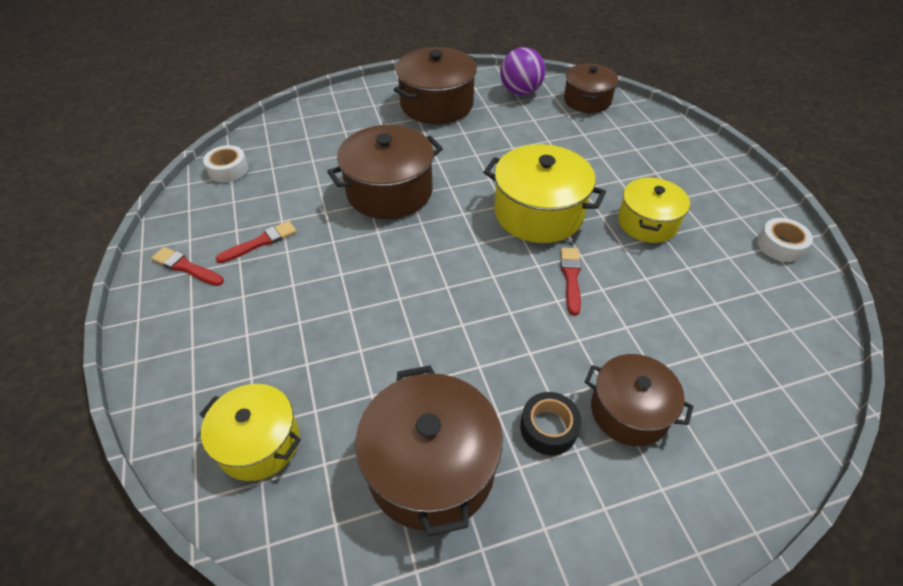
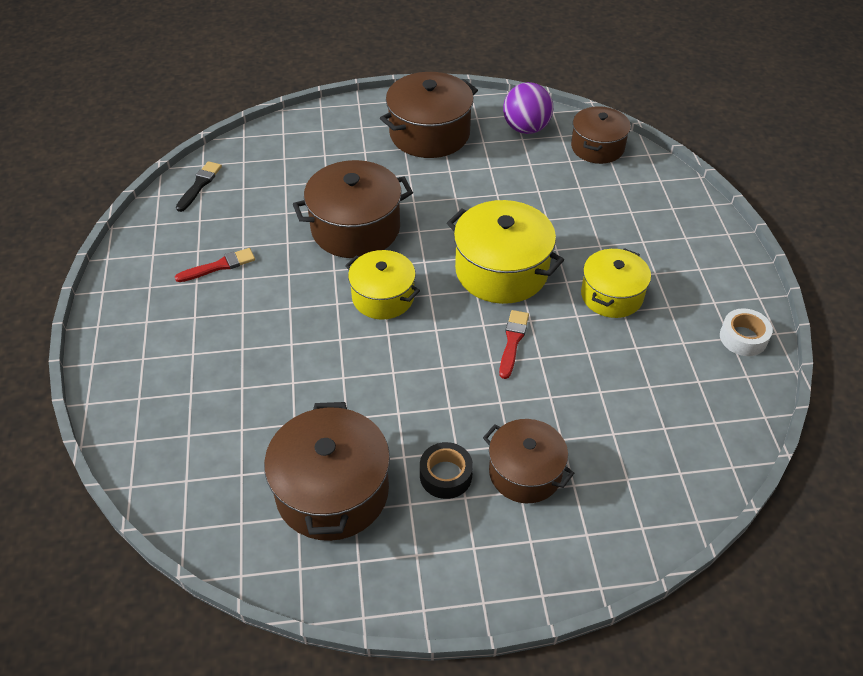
camera: 10 degrees right, 0 degrees up
(186, 267) = (146, 282): red brush -> none
(228, 169) = (199, 185): white tape -> black brush
(259, 443) = (189, 449): yellow pot -> yellow pot (383, 297)

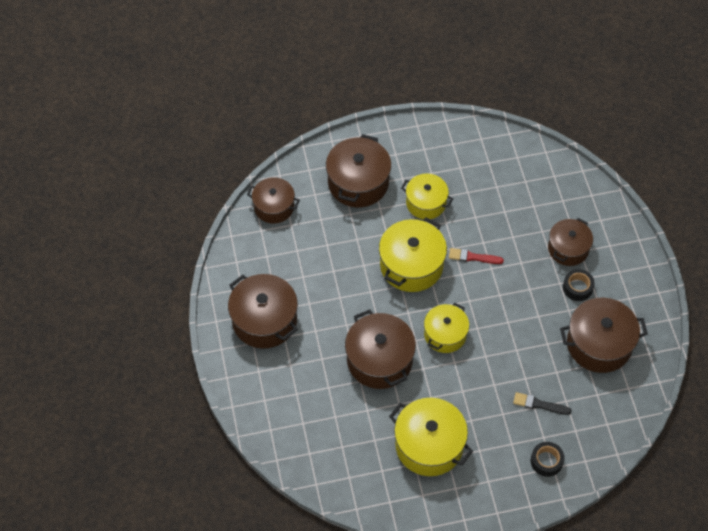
camera: 95 degrees left, 10 degrees up
(151, 391) = (546, 461): none -> black tape
(199, 185) = (341, 480): black brush -> black brush (539, 404)
(219, 266) = (429, 445): red brush -> yellow pot
(526, 128) = (253, 254): purple ball -> none
(643, 226) = (358, 182): none -> brown pot
(743, 338) = (452, 137): white tape -> none

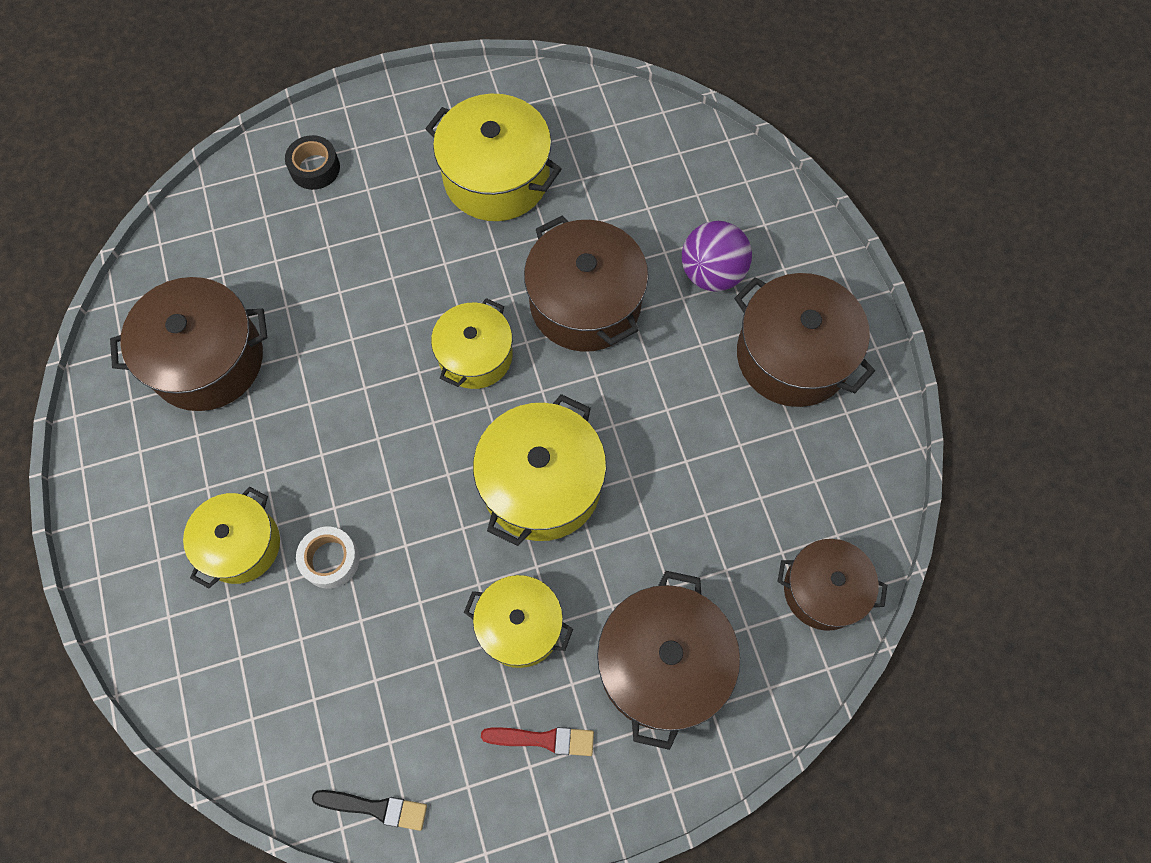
camera: 175 degrees right, 10 degrees up
(302, 372) = (712, 273): none -> purple ball
(473, 257) = (425, 511): red brush -> red brush (543, 739)
(521, 238) = (330, 560): none -> white tape
(539, 404) = (320, 251): black brush -> black brush (375, 808)
(568, 249) = (241, 545): brown pot -> yellow pot
(577, 287) = (232, 464): black tape -> none

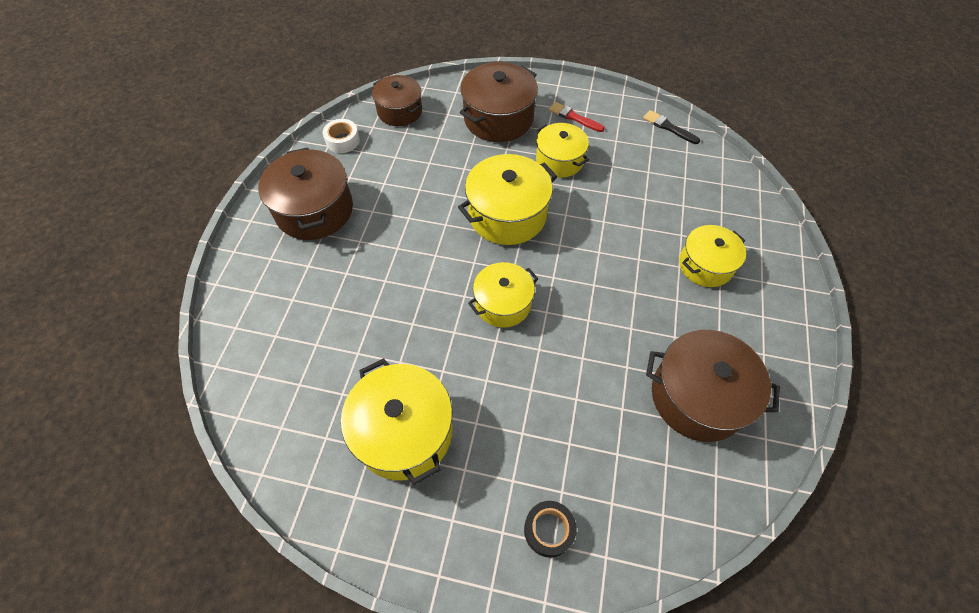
camera: 150 degrees left, 10 degrees down
(330, 560) = (651, 233): white tape -> white tape (343, 141)
(585, 303) = (409, 301): brown pot -> none
(712, 273) = (315, 278): purple ball -> none

